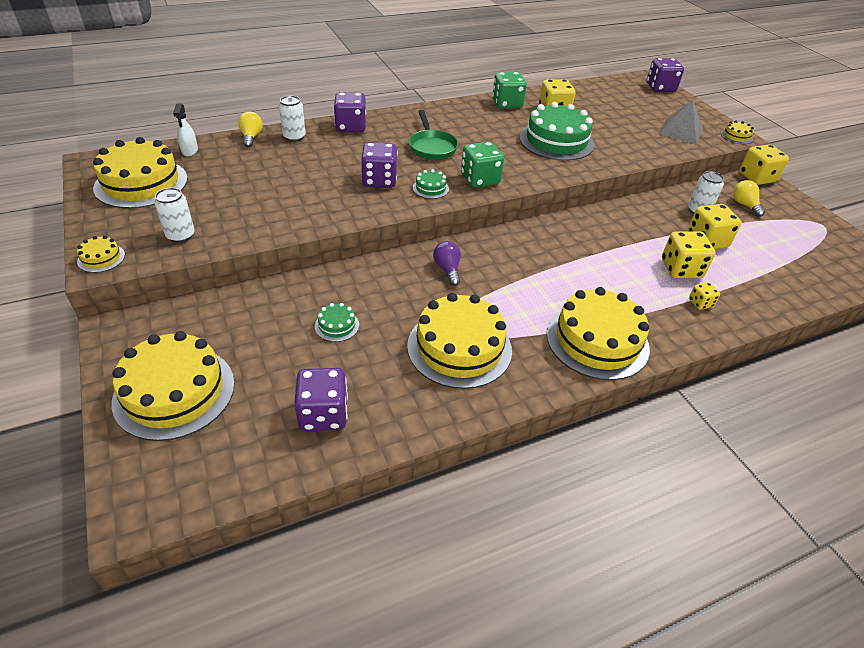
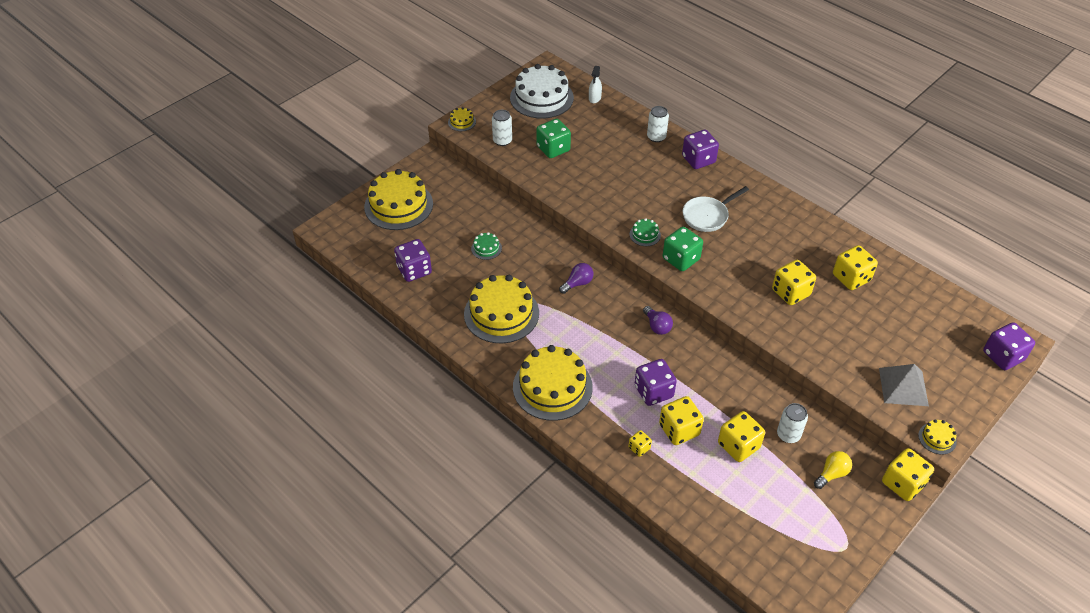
camera: 70 degrees right, 5 degrees up
(141, 183) = (541, 98): yellow cake -> white cake
(190, 151) = (594, 98): white spray bottle -> white spray bottle turned 45 degrees counterclockwise
(251, 137) = (637, 117): yellow light bulb -> none
(379, 180) = (633, 204): purple dice -> purple dice (653, 391)
(432, 147) = (707, 216): green pan -> white pan
(507, 104) = (834, 241): green dice -> green dice (553, 149)
(539, 237) = (657, 326): none -> purple light bulb
(556, 141) = (790, 292): green cake -> yellow dice

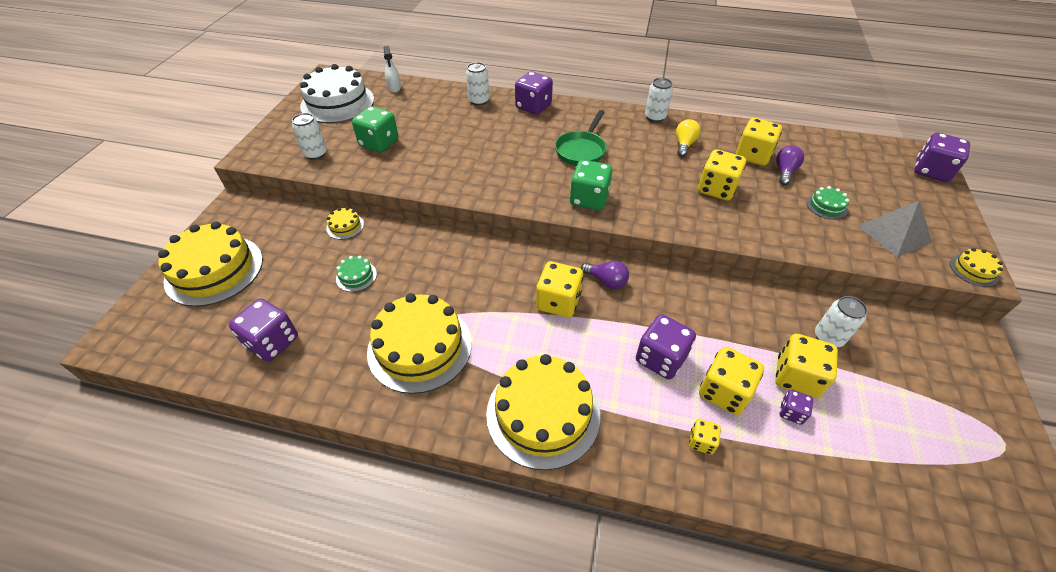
camera: 30 degrees left, 0 degrees up
(462, 122) = (256, 151): yellow cake -> yellow cake (345, 226)
(577, 283) = (489, 272): purple light bulb -> purple light bulb (784, 172)
(645, 235) = (534, 189): green cake -> green cake (826, 206)
(707, 216) = (581, 150): white pan -> green pan
(714, 462) = (791, 412): none -> purple dice
(797, 209) = (655, 117): none -> white can
(831, 474) = (905, 360): yellow light bulb -> yellow light bulb (684, 145)
(903, 483) = (969, 334): yellow dice -> yellow dice (558, 302)

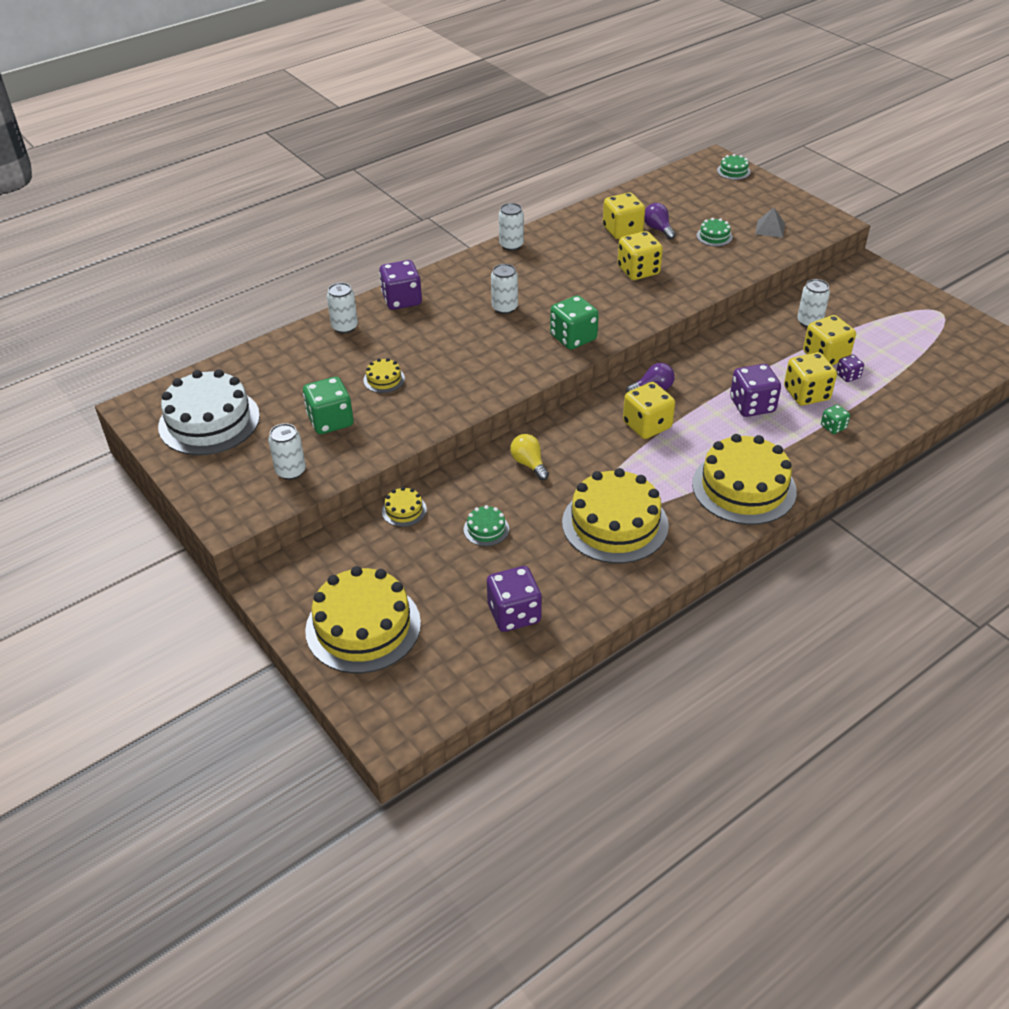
camera: 50 degrees left, 5 degrees down
(394, 87) = (237, 370): white spray bottle -> none
(581, 150) = (504, 308): green pan -> white can
(684, 145) = (567, 253): yellow light bulb -> yellow light bulb (529, 464)
(701, 442) = (833, 427): yellow dice -> green dice
(894, 233) = (770, 228): grey pyramid -> grey pyramid, size x0.63
(931, 171) = (733, 171): purple dice -> green cake
(973, 270) = (831, 223): yellow cake -> yellow cake (384, 379)

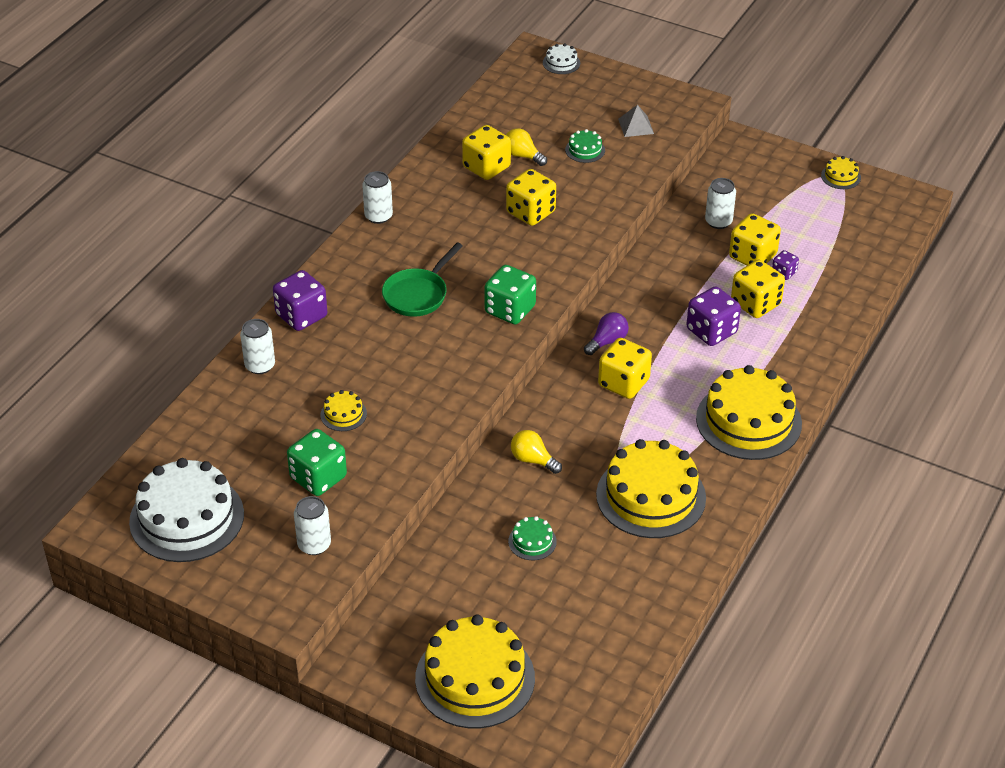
camera: 25 degrees left, 0 degrees up
(404, 510) = (439, 548): yellow cake -> yellow cake (841, 176)
(504, 308) = (418, 294): white can -> green pan
(514, 614) = (609, 616): purple dice -> none
(658, 229) = (522, 156): purple light bulb -> yellow light bulb
(733, 171) = (561, 63): green cake -> white cake
(833, 427) = (797, 332): green dice -> none

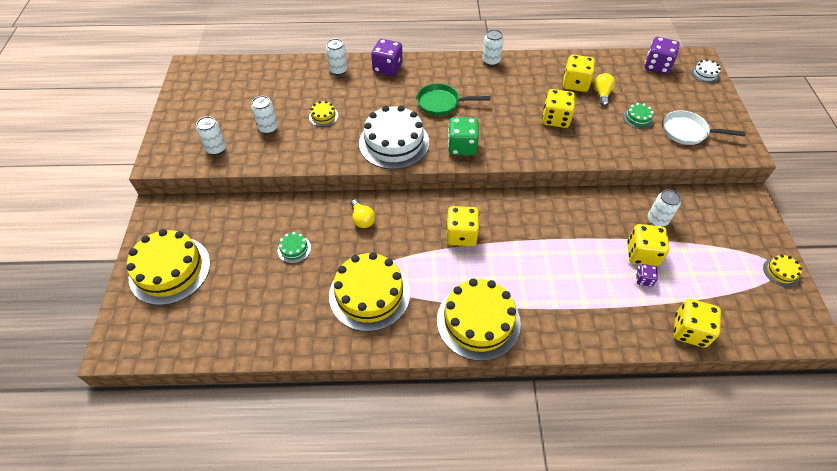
camera: 60 degrees right, 10 degrees up
(187, 518) = (211, 94): white cake -> white cake (394, 142)
(318, 477) = (268, 128): green dice -> white can
(533, 460) = (362, 219): yellow light bulb -> yellow light bulb turned 150 degrees clockwise
(607, 341) = (491, 210): purple light bulb -> none
(636, 126) = (687, 132): grey pyramid -> white pan
(711, 331) = (548, 262): purple dice -> purple dice (657, 66)
(755, 304) = (597, 276): yellow dice -> yellow dice (689, 331)

